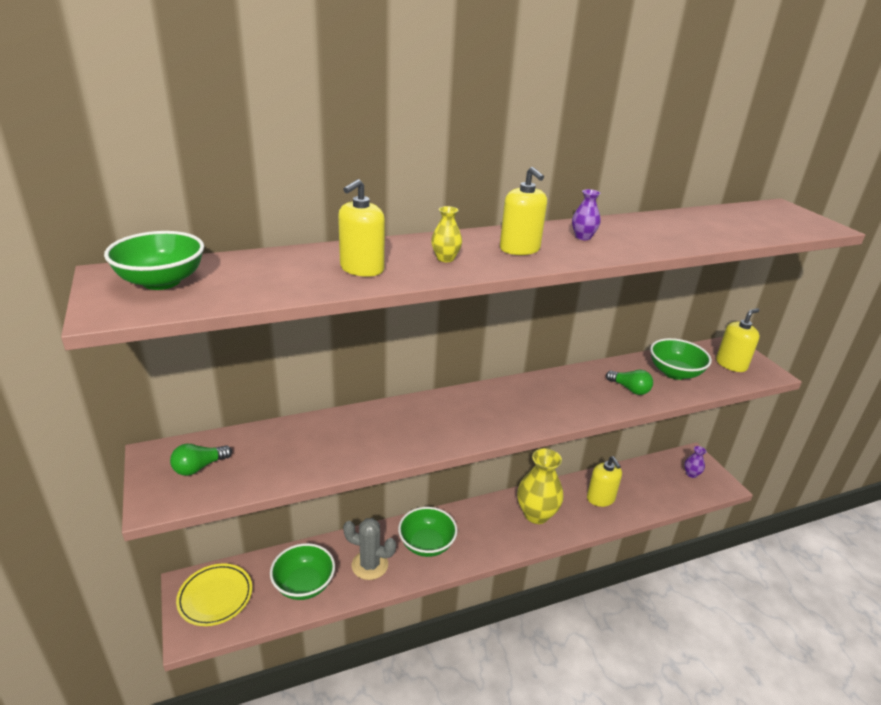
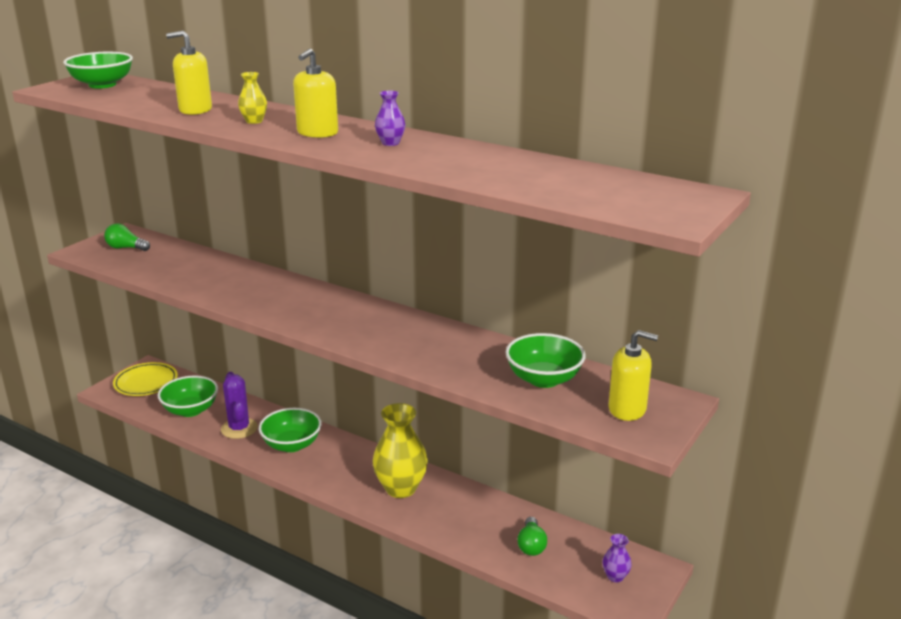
camera: 55 degrees right, 5 degrees down
(369, 565) = (239, 428): grey cactus -> purple cactus
(600, 498) = (477, 521): yellow soap dispenser -> none
(629, 389) = (465, 363): green light bulb -> green light bulb (531, 545)

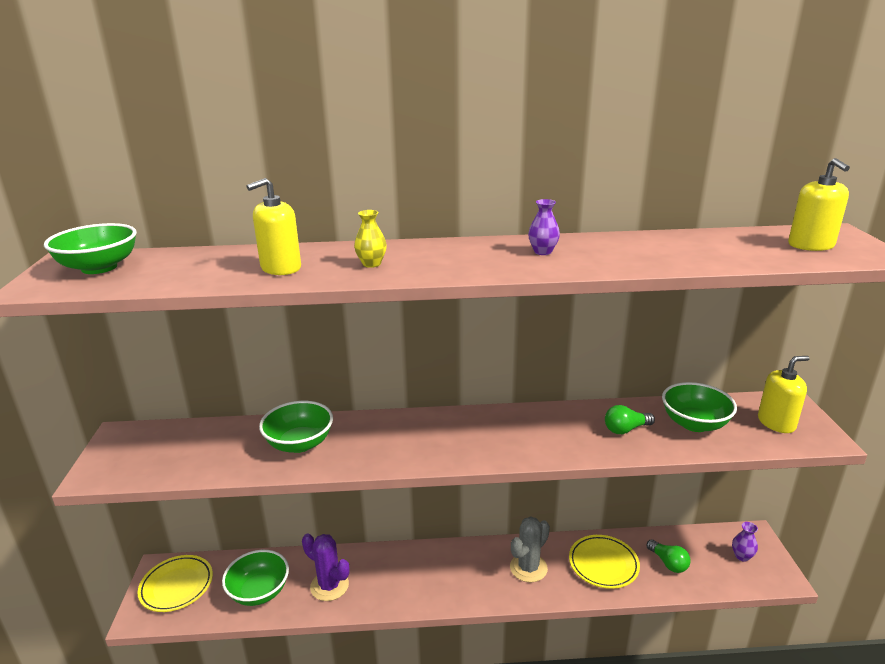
camera: 35 degrees left, 0 degrees up
(126, 248) = (147, 450): green light bulb -> green light bulb (626, 429)
(292, 445) = (396, 576): green bowl -> green bowl (299, 443)
(317, 133) = (459, 259): yellow soap dispenser -> yellow soap dispenser (811, 245)
(401, 488) = (528, 568): yellow vase -> grey cactus
(469, 517) = (603, 564): none -> yellow plate

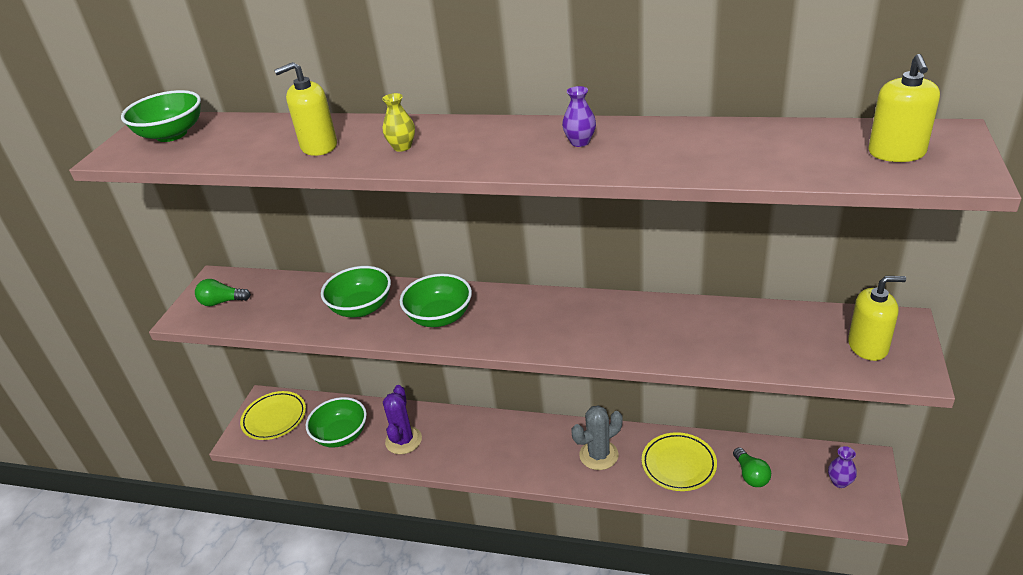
camera: 20 degrees right, 10 degrees up
(329, 586) = (403, 440): purple cactus -> purple cactus turned 45 degrees clockwise
(626, 429) = (688, 333): green light bulb -> green light bulb (222, 302)
(694, 423) = (769, 335): green bowl -> green bowl (440, 317)

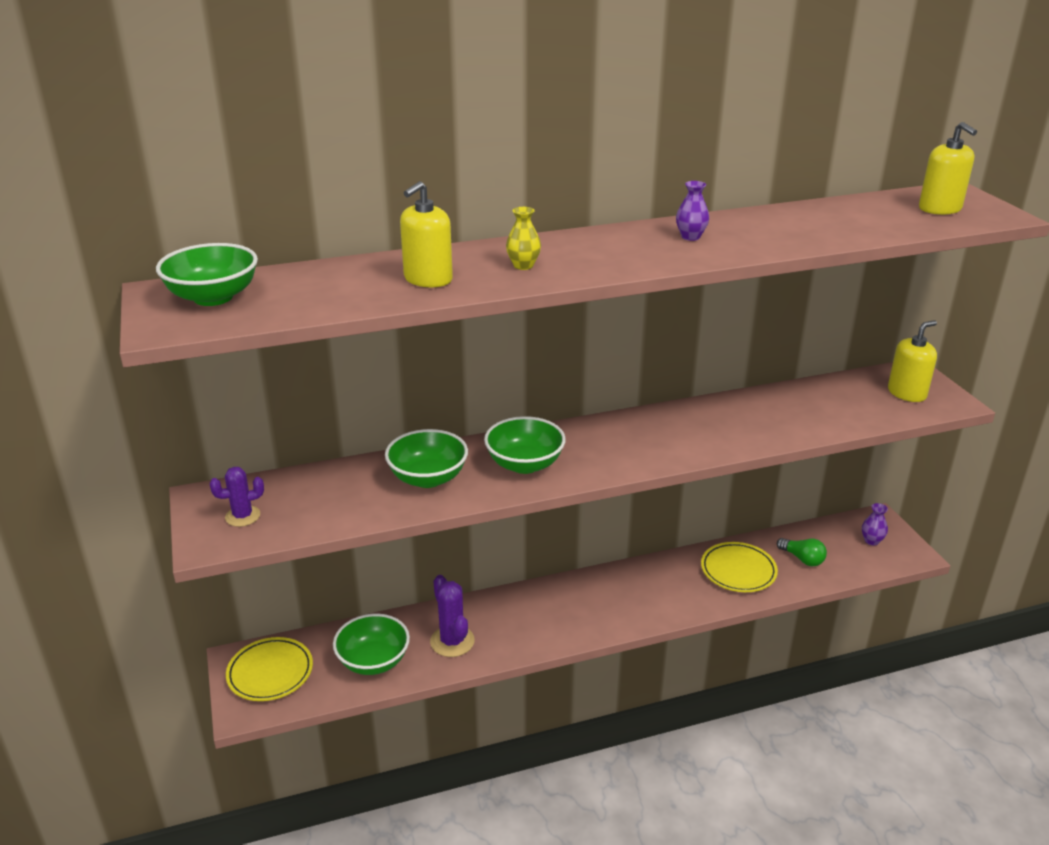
camera: 35 degrees left, 5 degrees down
(222, 302) = (242, 516): green light bulb -> purple cactus
(598, 455) = (662, 587): grey cactus -> none

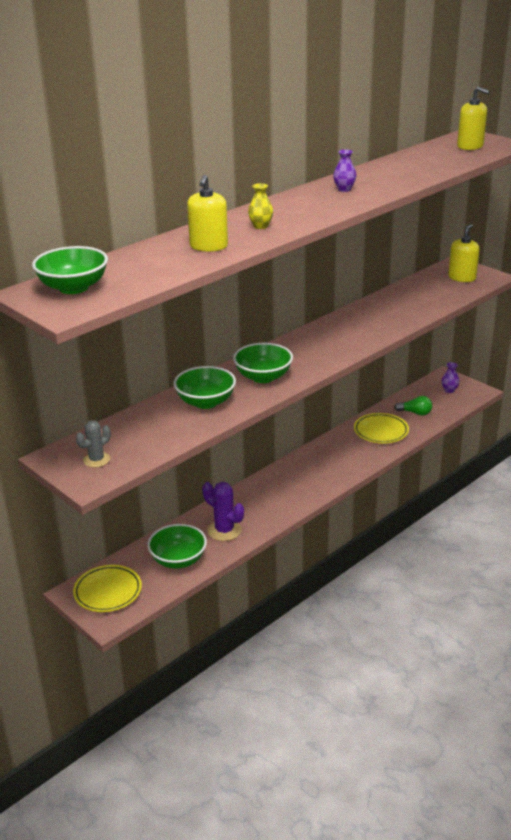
camera: 25 degrees left, 0 degrees up
(242, 516) = (96, 460): purple cactus -> grey cactus

